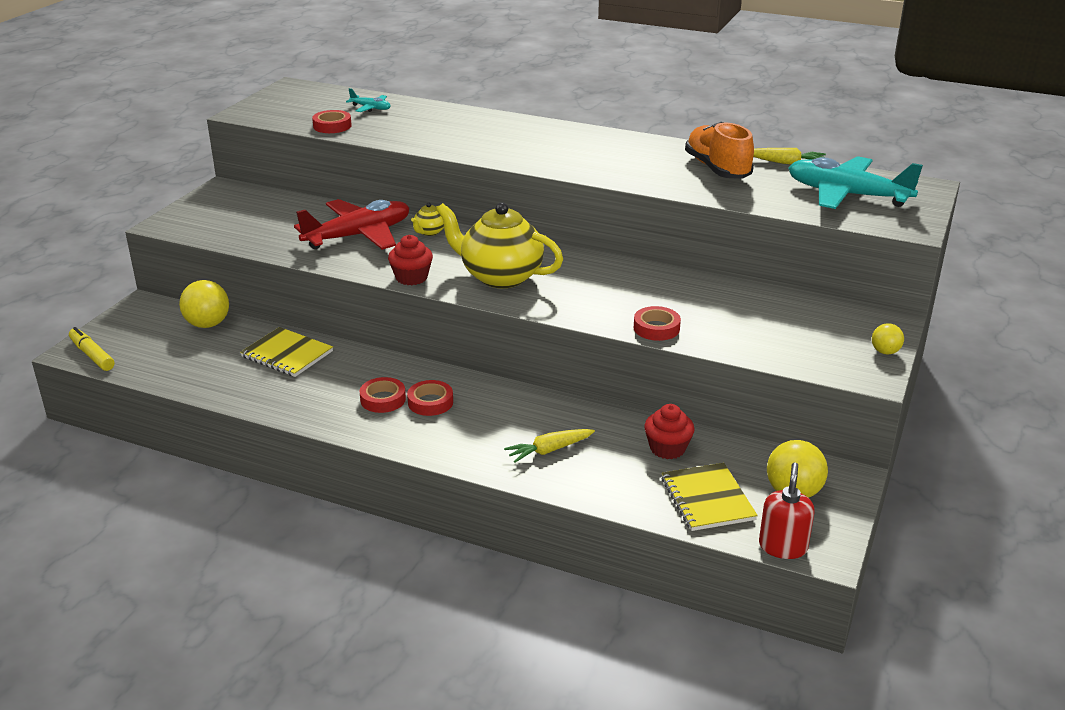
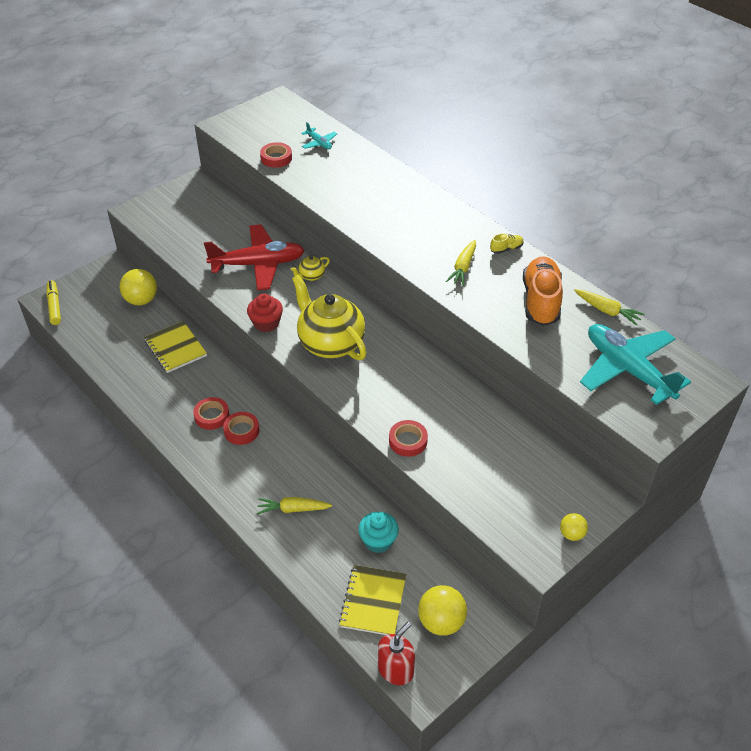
camera: 25 degrees right, 15 degrees up
(616, 162) = (463, 268): none -> yellow carrot
(646, 142) = (506, 249): none -> yellow shoe
(667, 448) = (378, 541): red cupcake -> turquoise cupcake

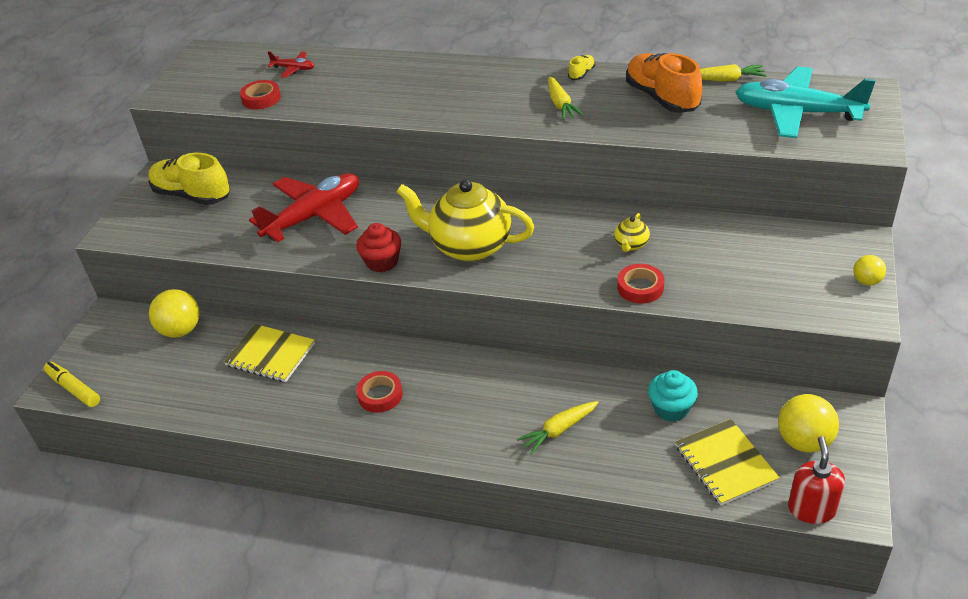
camera: 30 degrees left, 5 degrees down
(202, 207) = (192, 195): none -> yellow shoe
(241, 431) = (428, 391): red tape -> none
(311, 276) = (384, 200): yellow teapot -> yellow teapot (631, 245)
(319, 143) = (294, 69): turquoise plane -> red plane

